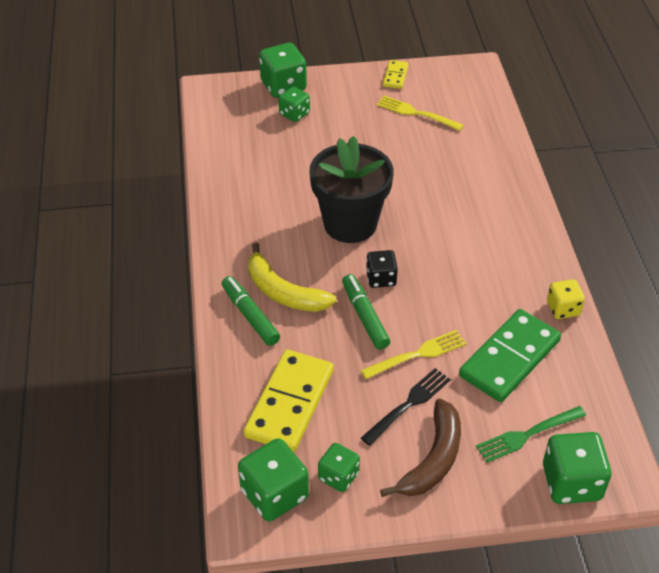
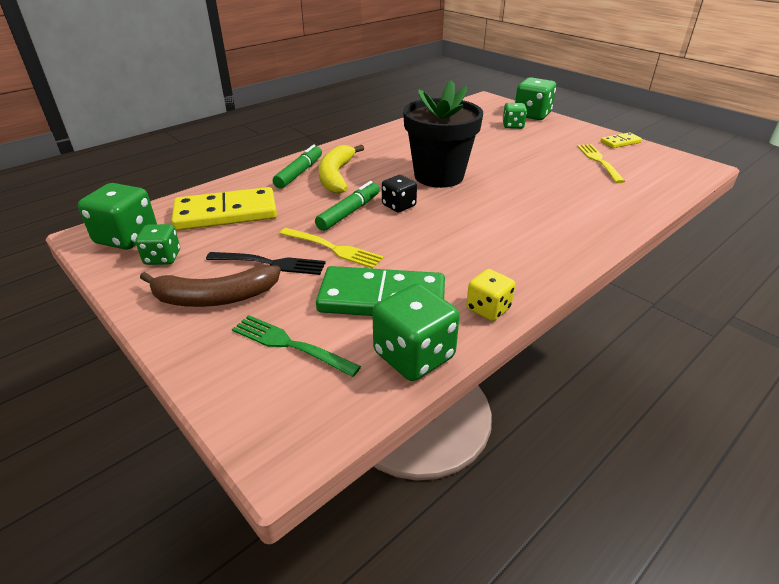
camera: 55 degrees right, 10 degrees down
(571, 483) = (244, 402): green dice -> green dice (414, 355)

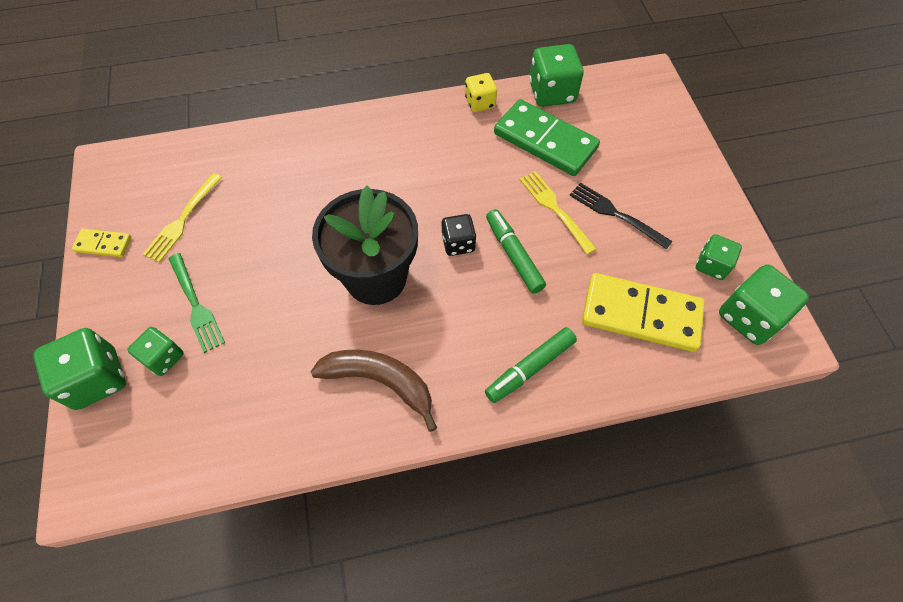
camera: 150 degrees left, 25 degrees up
(215, 297) = (669, 194): brown banana -> brown banana (380, 381)
(290, 345) = (625, 131): green fork -> green fork (196, 305)
(336, 176) = (489, 336): yellow banana -> none
(349, 212) = (513, 255): green marker -> green marker turned 90 degrees clockwise

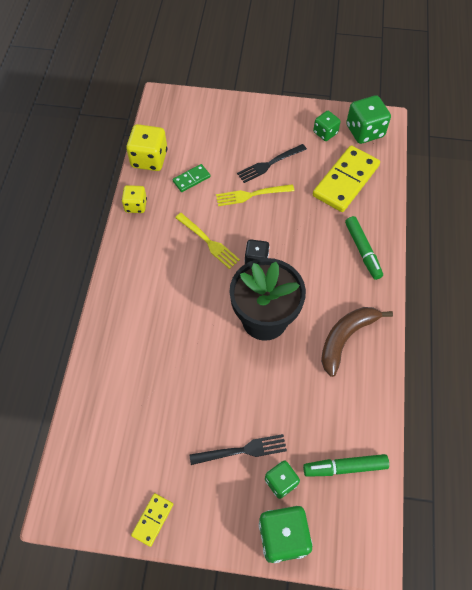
camera: 70 degrees left, 0 degrees up
(183, 220) = (154, 448): yellow fork -> yellow fork (208, 242)
(196, 305) = (242, 450): green fork -> black fork
(513, 255) = (278, 231): green marker -> green marker (345, 467)
(545, 141) = (191, 179): green domino -> green domino, size x0.48
(552, 93) = (149, 159): green dice -> yellow dice

